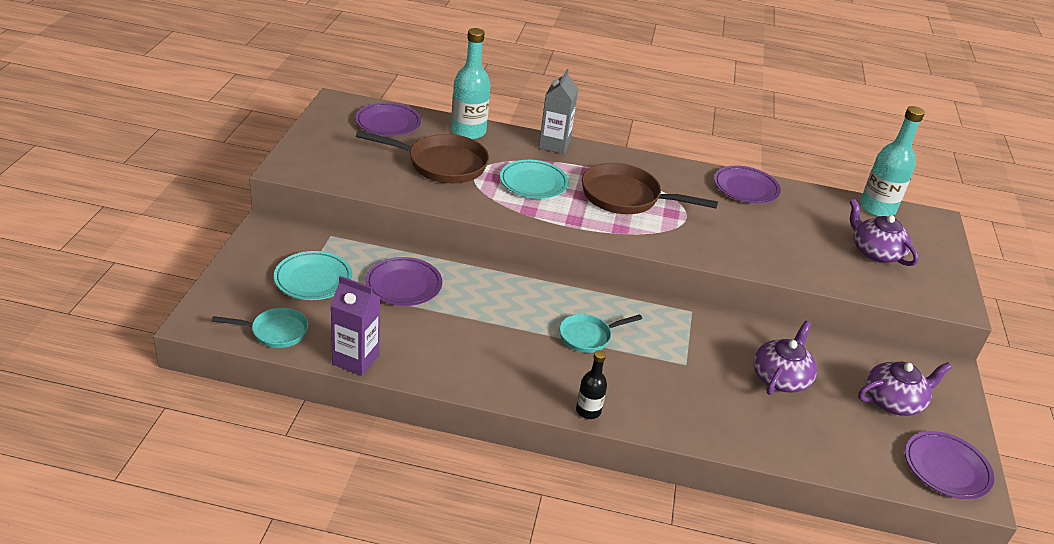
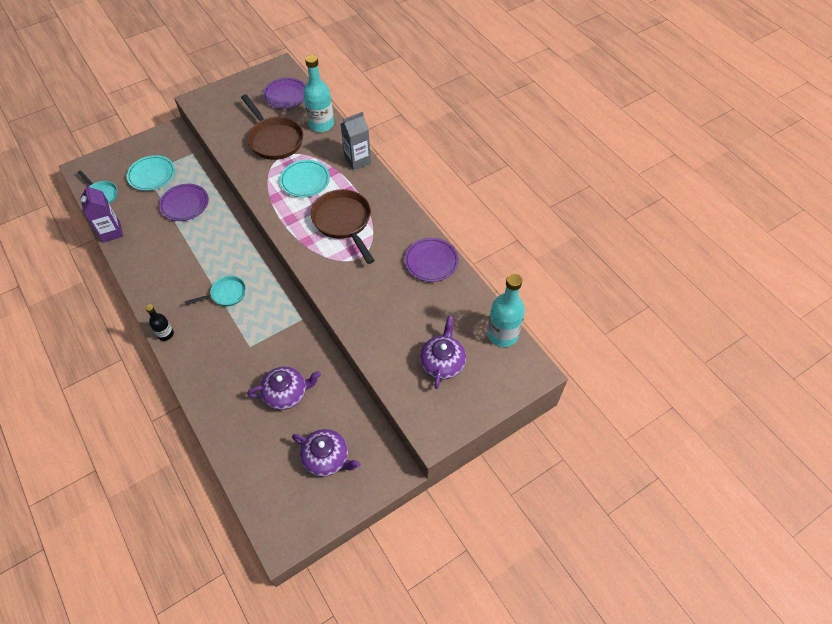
camera: 50 degrees right, 20 degrees up
(588, 336) = (226, 294): turquoise pan -> turquoise pan turned 135 degrees clockwise
(946, 468) = (288, 517): purple plate -> none

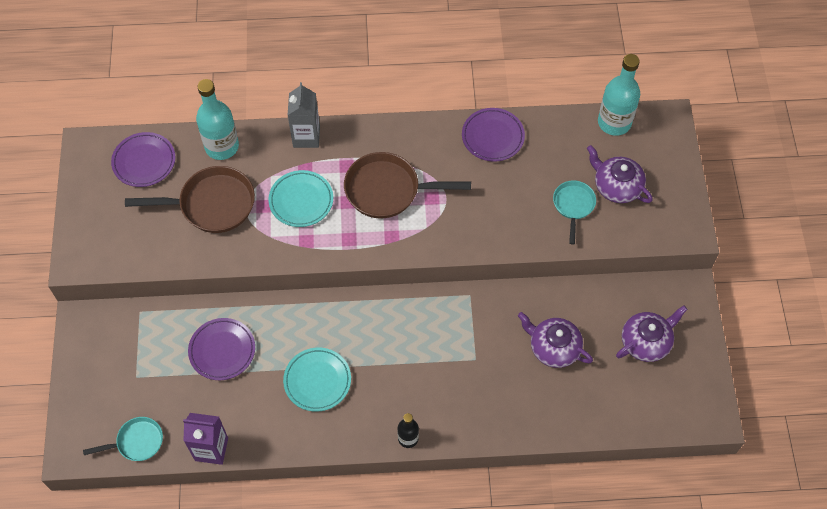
camera: 60 degrees left, 5 degrees up
(152, 175) = (144, 371): turquoise plate -> turquoise plate (317, 381)
(226, 294) = (390, 356): turquoise pan -> turquoise pan (573, 206)
(286, 393) = (553, 347): purple teapot -> purple teapot turned 75 degrees counterclockwise

